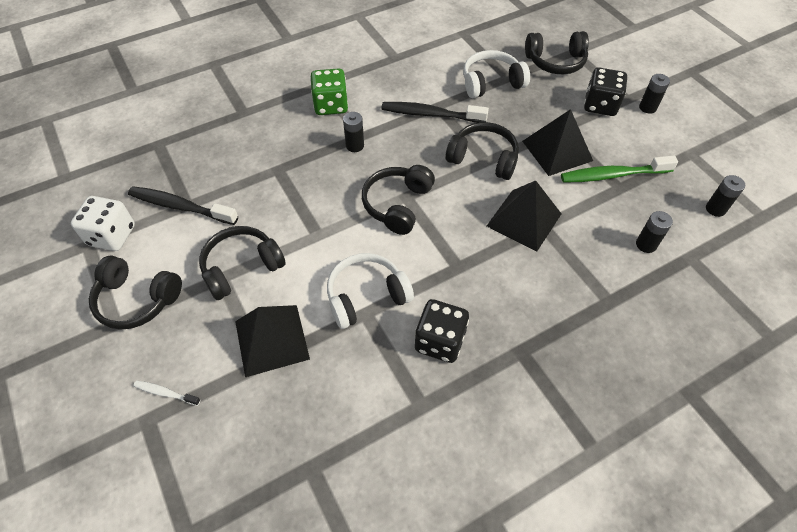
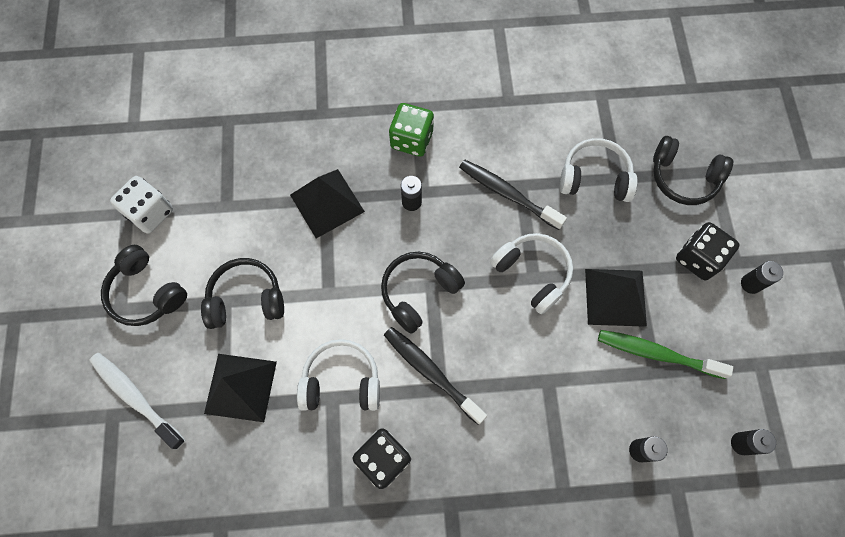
camera: 25 degrees right, 15 degrees up
(165, 393) = (135, 397): white toothbrush -> white toothbrush, size x2.04
(180, 206) = (220, 205): black toothbrush -> black toothbrush (431, 372)
(483, 158) = (532, 273): black headphones -> white headphones
(524, 220) = (533, 365): black pyramid -> black pyramid (327, 203)

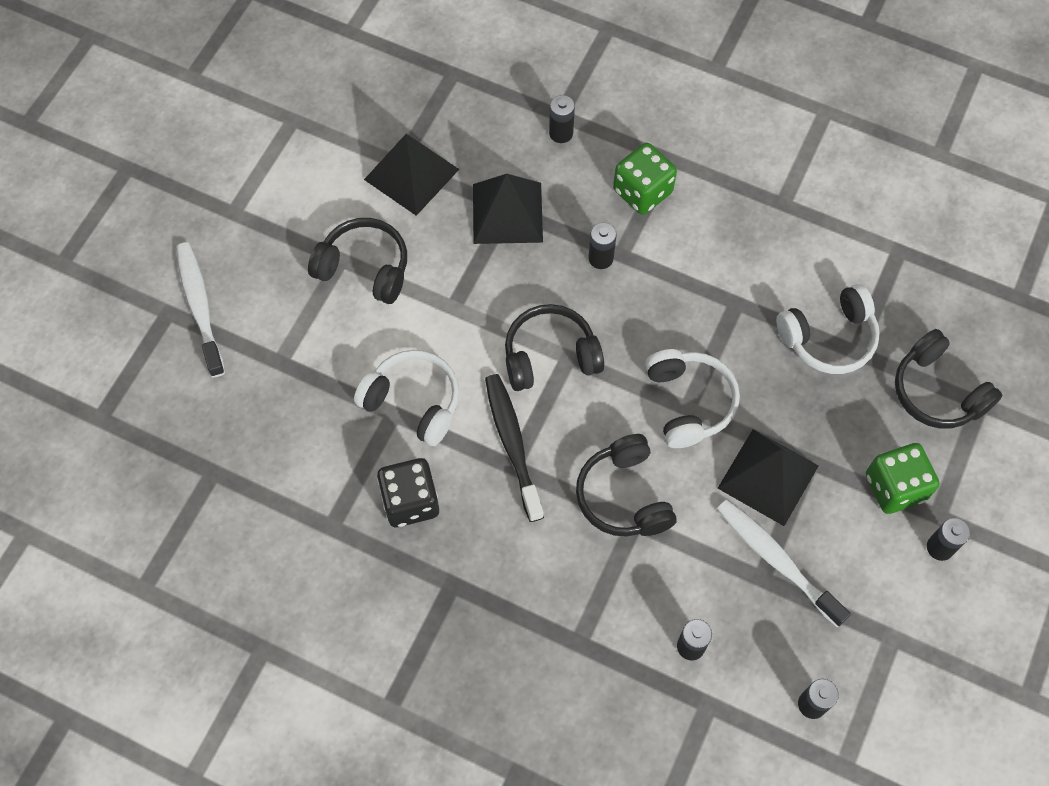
camera: 30 degrees right, 5 degrees down
(146, 292) = (268, 209): black headphones -> black headphones (624, 496)
(150, 212) = (317, 130): white dice -> none
(240, 387) = (308, 352): black pyramid -> black pyramid (411, 174)
(331, 126) = (561, 133): none -> black battery
(507, 193) = (715, 303): black toothbrush -> none
(594, 178) = (829, 338): white headphones -> white headphones turned 120 degrees clockwise
(656, 353) = (776, 560): green toothbrush -> white toothbrush
(698, 258) = (895, 487): black dice -> green dice

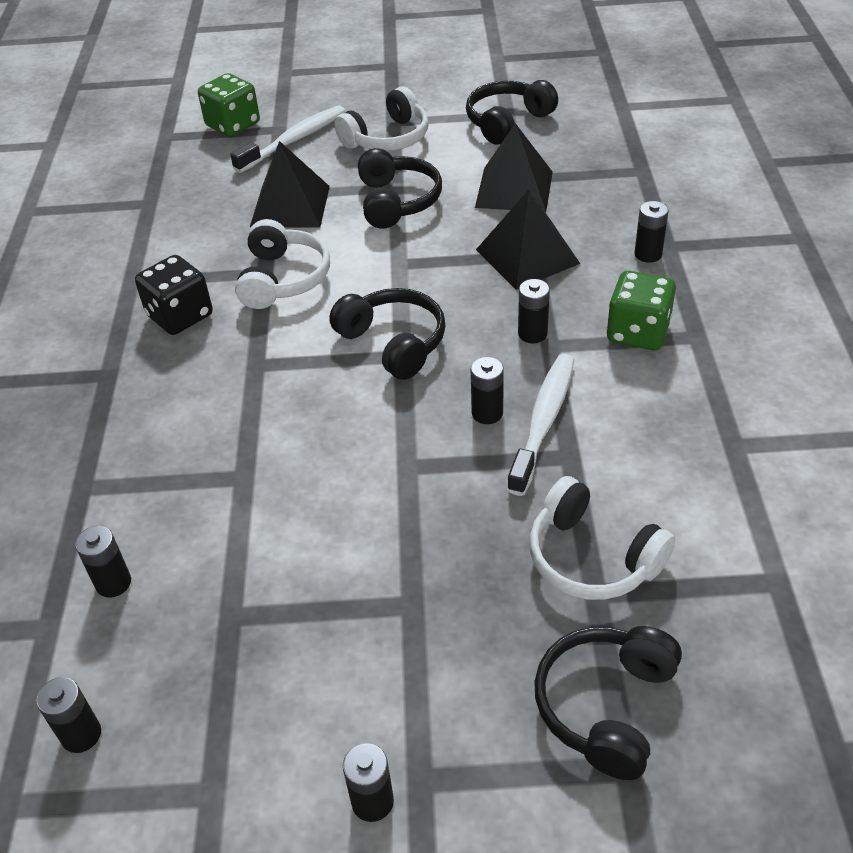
camera: 65 degrees right, 20 degrees down
(512, 444) = (279, 355): black toothbrush -> none
(624, 496) = (268, 457): black headphones -> black headphones (507, 122)
(665, 331) = (487, 413): none -> black battery
(689, 402) = (414, 465): white headphones -> white headphones (387, 138)
(768, 477) = (365, 571): black pyramid -> black pyramid (290, 206)
(776, 560) = (260, 621): white toothbrush -> white toothbrush (543, 421)
(895, 487) = (431, 710): green dice -> green dice (233, 125)

